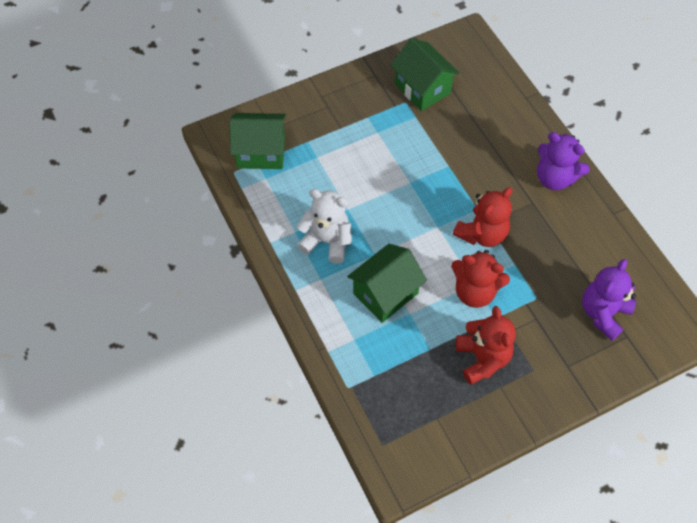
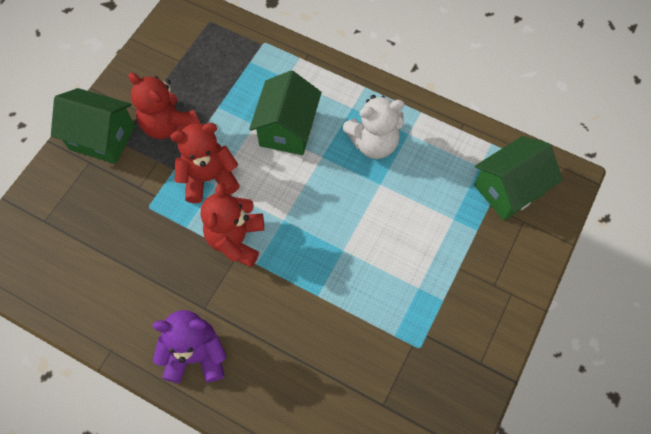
camera: 145 degrees right, 5 degrees up
(422, 88) = (415, 381): green house -> green house (102, 138)
(603, 313) = (76, 230): purple teddy bear -> none

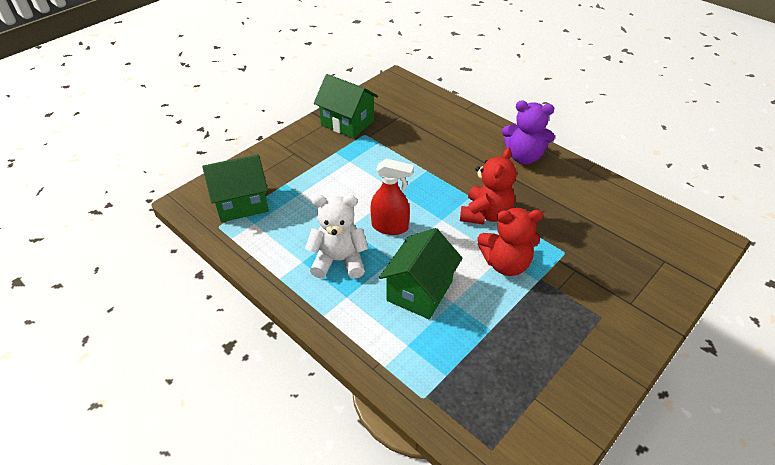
camera: 165 degrees left, 20 degrees down
(102, 138) = (620, 324): green house -> green house (347, 123)
(168, 125) = (547, 322): red teddy bear -> none
(336, 196) = (390, 227): none -> red spray bottle

